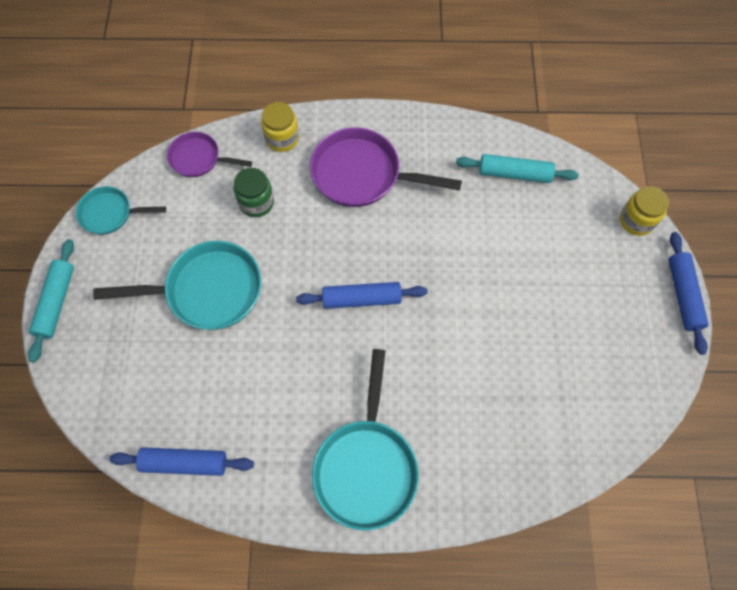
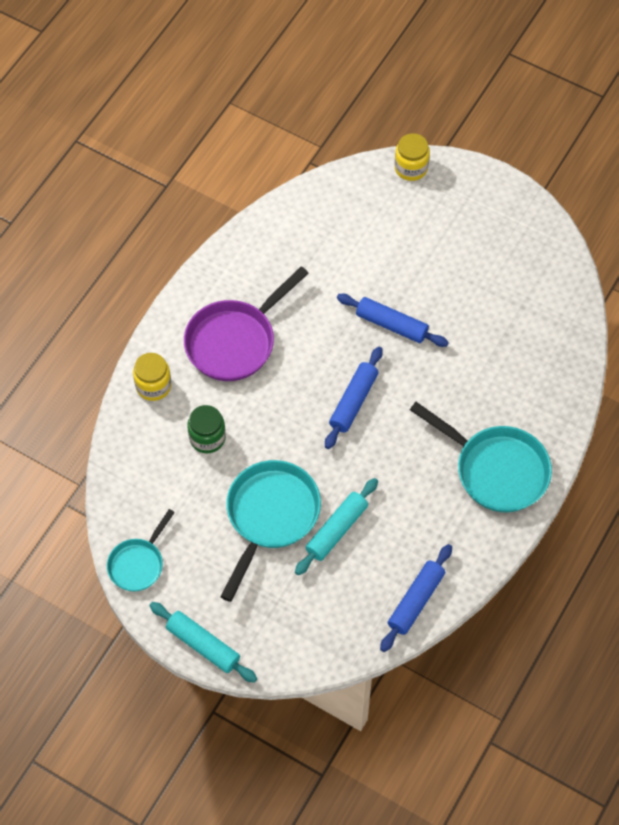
camera: 60 degrees left, 5 degrees down
(199, 159) = (128, 464): purple pan -> none
(514, 173) = (311, 227): turquoise rolling pin -> turquoise rolling pin (336, 530)
(683, 295) = (492, 177): blue rolling pin -> blue rolling pin (391, 325)

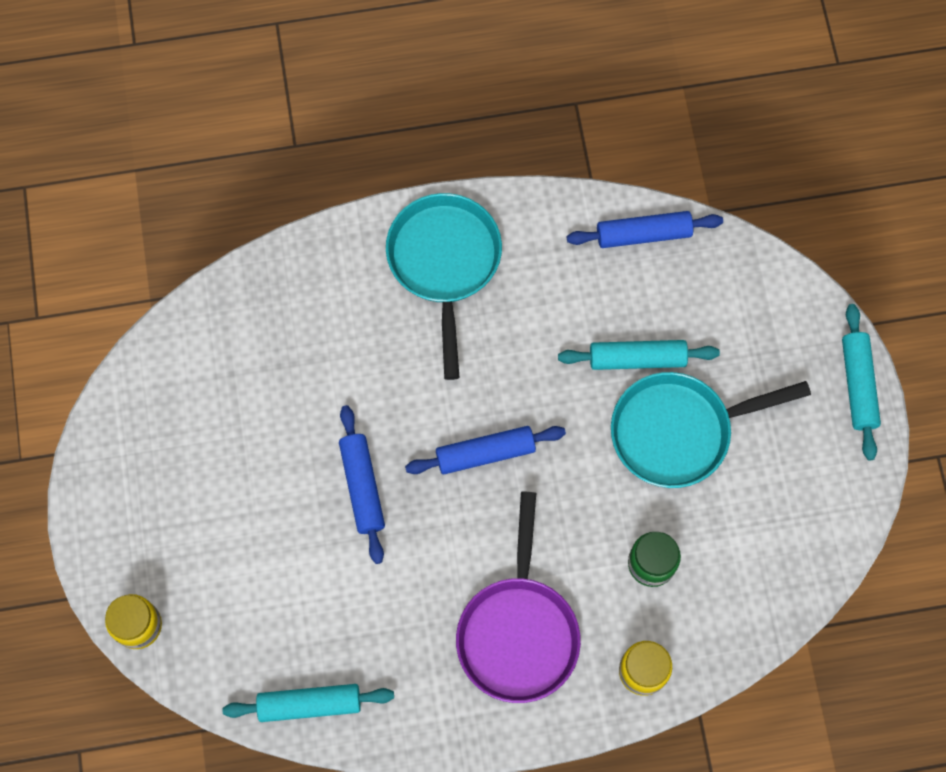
camera: 130 degrees left, 10 degrees up
(138, 564) = (839, 514): turquoise pan -> none
(235, 341) = (518, 632): purple pan -> purple pan turned 90 degrees clockwise
(292, 216) = (309, 704): none -> turquoise rolling pin

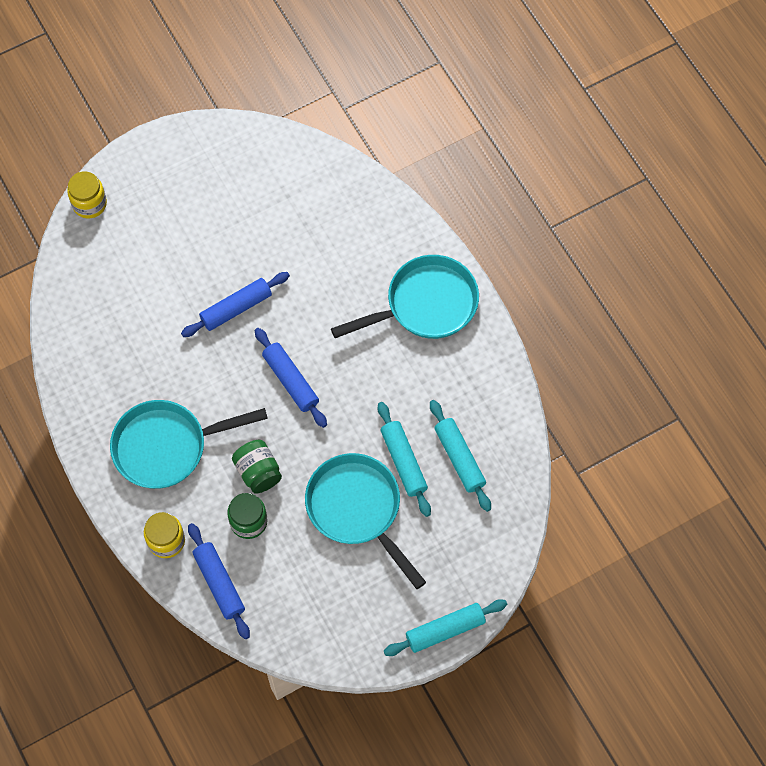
camera: 70 degrees right, 5 degrees down
(309, 704) = (70, 329): turquoise rolling pin -> turquoise rolling pin (459, 458)
(518, 632) = (166, 446): purple pan -> turquoise pan
(591, 531) = (258, 472): none -> green jar
(643, 234) = (505, 435): blue rolling pin -> blue rolling pin (219, 583)

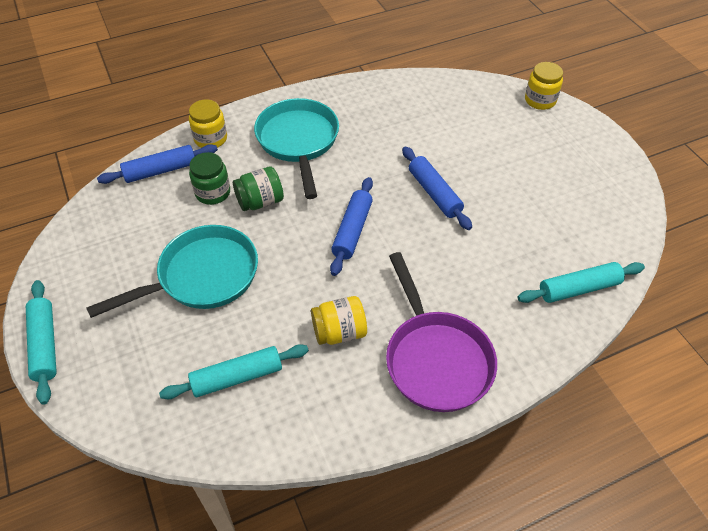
camera: 95 degrees right, 15 degrees down
(290, 381) = (352, 230): blue rolling pin -> blue rolling pin turned 45 degrees counterclockwise
(403, 462) = (245, 321): turquoise rolling pin -> turquoise rolling pin (578, 288)
(407, 382) = (339, 332): none -> yellow jar
(425, 304) = (436, 359): turquoise pan -> purple pan

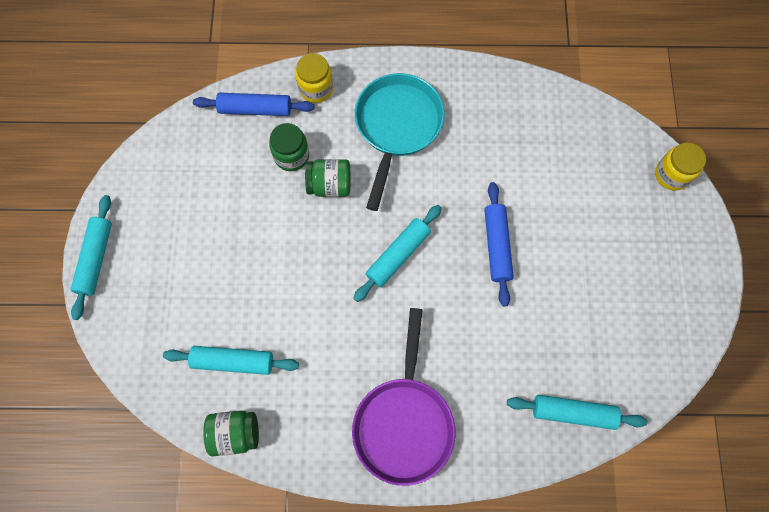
camera: 25 degrees right, 20 degrees up
(202, 276) = (245, 246): turquoise pan -> none
(271, 441) = (235, 433): none -> green jar
(339, 332) = (335, 357): yellow jar -> none
(352, 230) = (398, 255): blue rolling pin -> turquoise rolling pin

